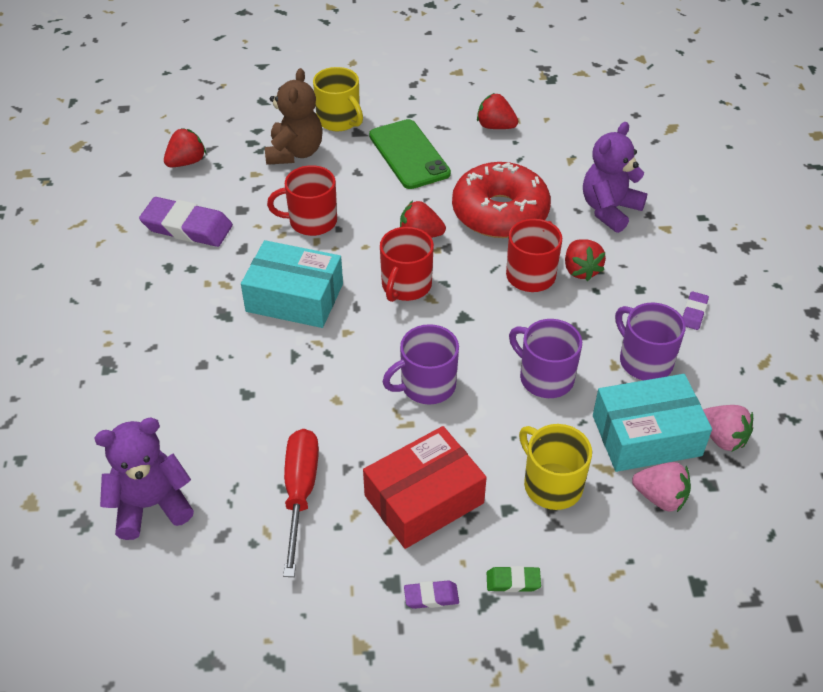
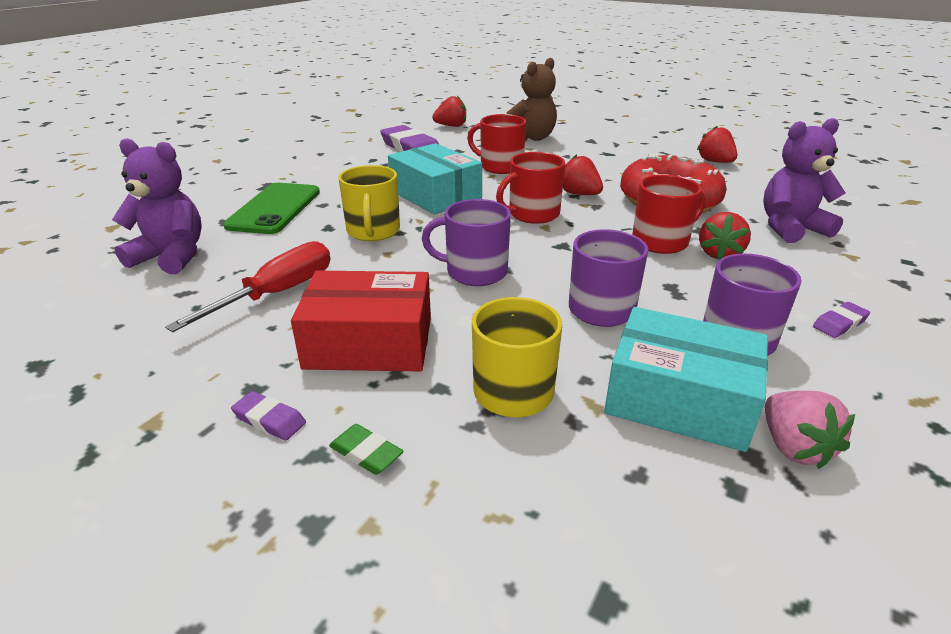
camera: 35 degrees right, 15 degrees down
(339, 120) = (583, 133): yellow mug -> yellow mug (373, 231)
(409, 154) = (620, 157): green phone -> green phone (275, 209)
(660, 497) = (642, 466): pink strawberry -> none

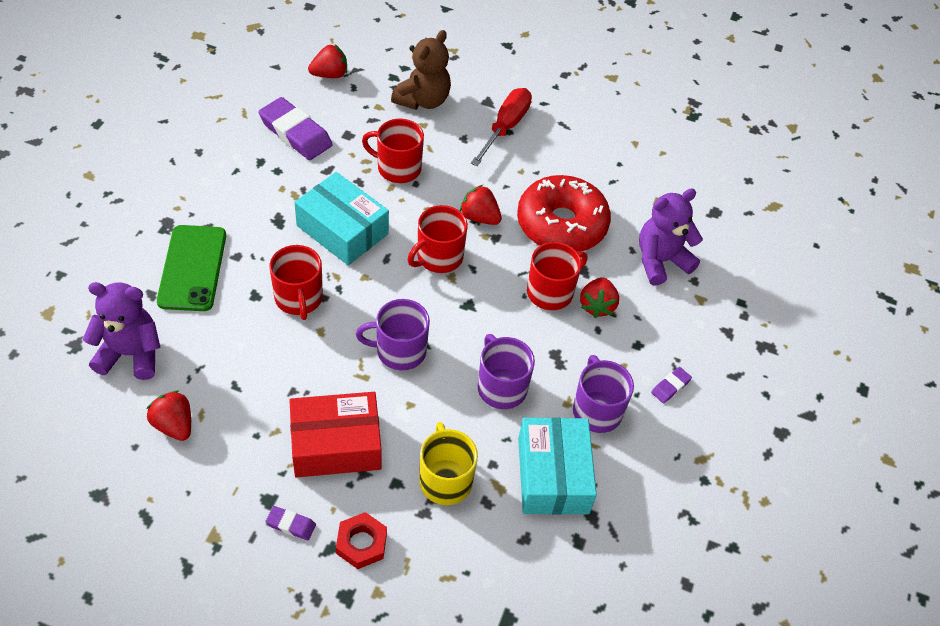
camera: 15 degrees left, 20 degrees up
(277, 293) = (245, 395): red screwdriver -> red screwdriver (505, 127)
(366, 453) = (361, 543): green eraser -> red nut
(373, 231) = (299, 298): yellow mug -> red mug
(679, 399) = (553, 475): turquoise box -> turquoise box turned 75 degrees clockwise
(715, 162) = (611, 142): red strawberry -> red strawberry (174, 425)
(794, 447) = (616, 507): pink strawberry -> none

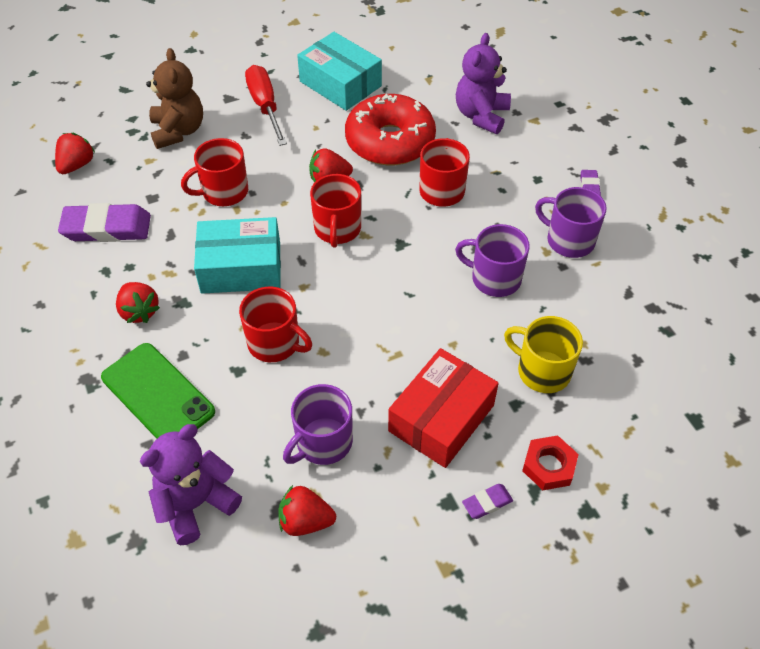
camera: 40 degrees left, 0 degrees up
(399, 351) = (397, 315): purple mug -> purple mug (323, 442)
(553, 475) = (599, 304): turquoise box -> turquoise box (340, 84)
(597, 306) = (481, 175): red strawberry -> red strawberry (139, 311)

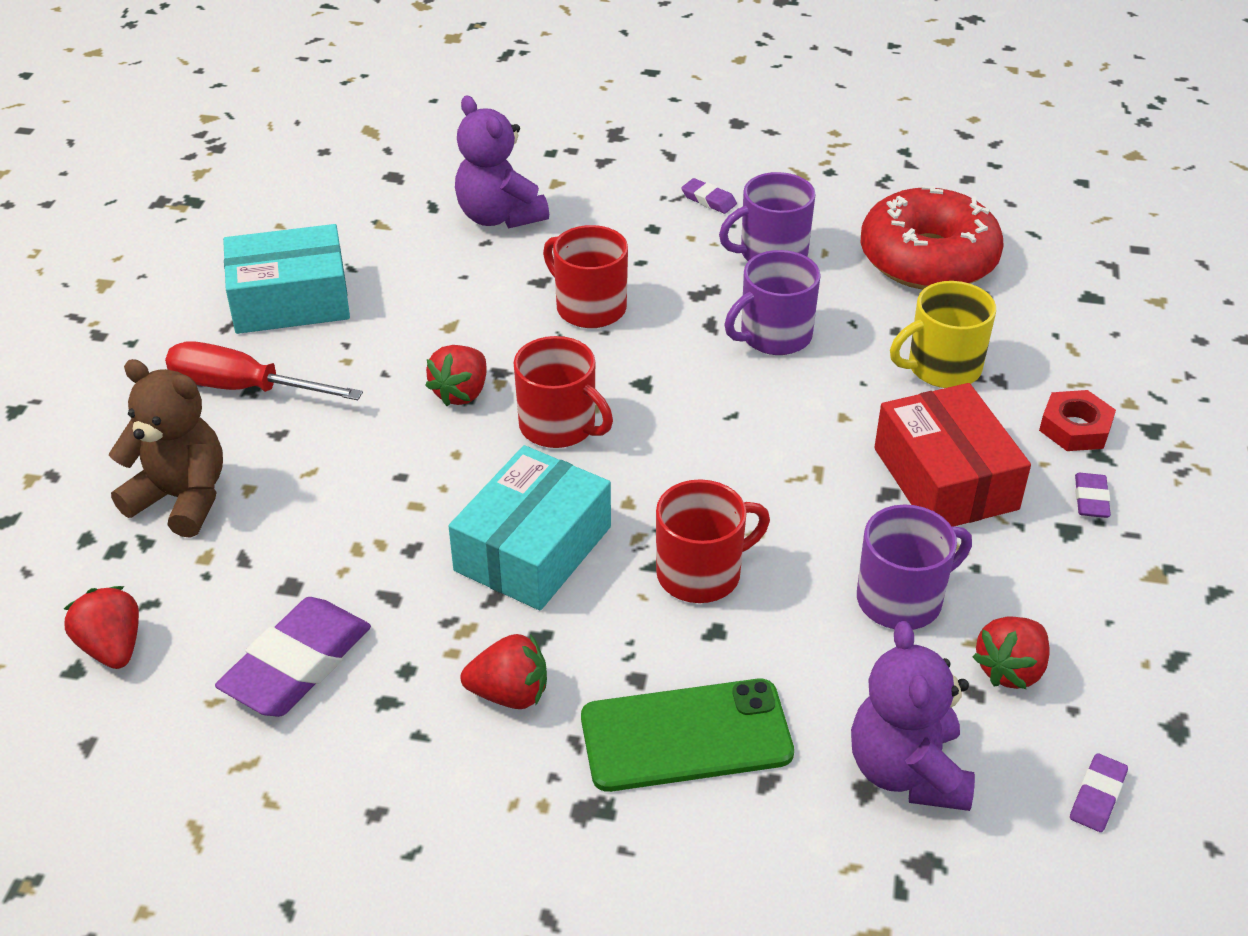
camera: 55 degrees left, 10 degrees down
(224, 192) = (367, 504): red mug -> none
(236, 608) = (1097, 796): none -> purple eraser
(323, 442) = (901, 599): purple mug -> purple mug turned 105 degrees counterclockwise
(390, 141) = (454, 309): red donut -> red donut (928, 259)

